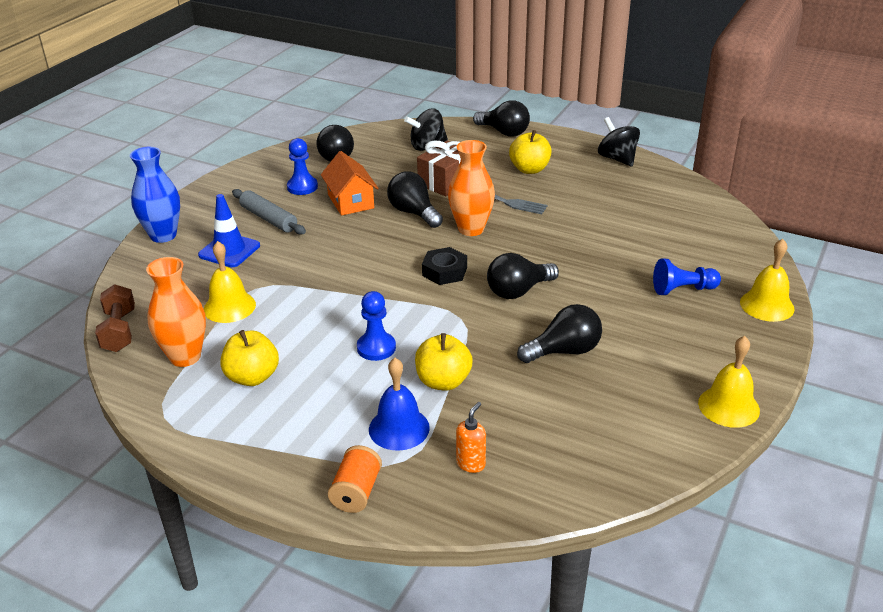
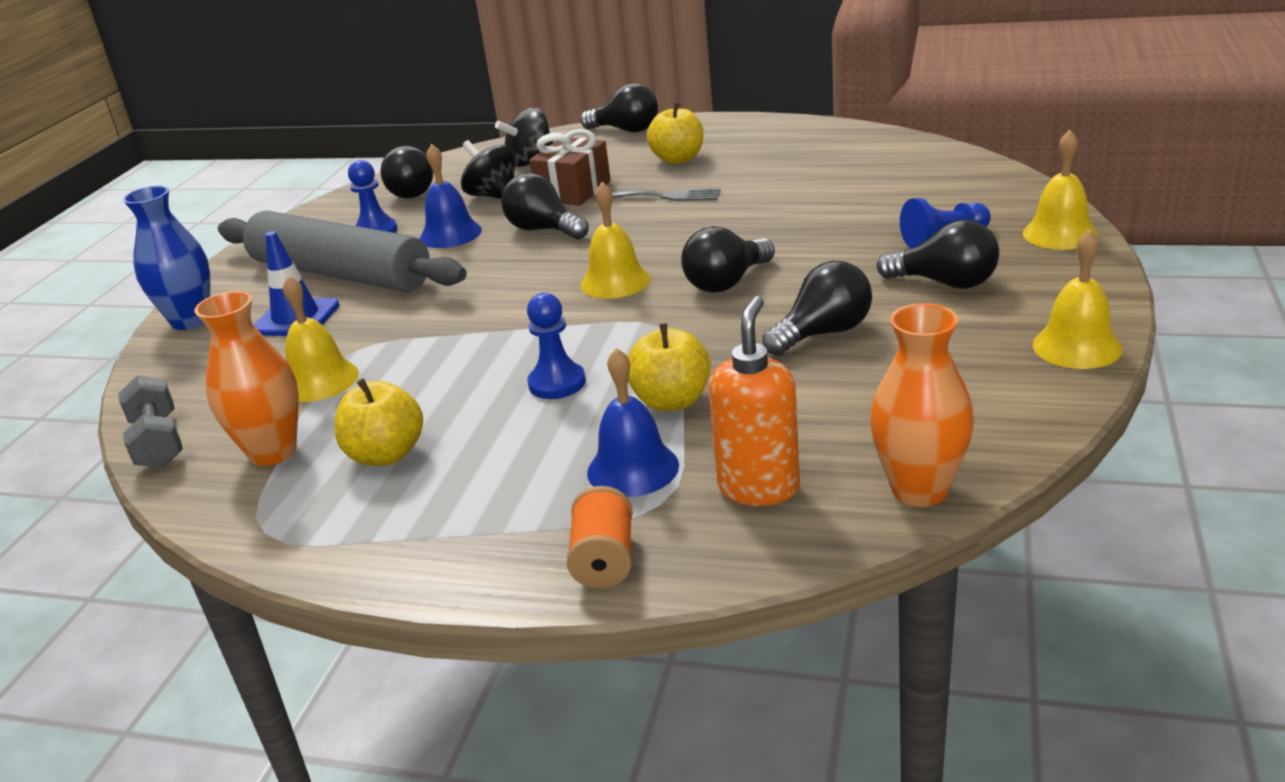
camera: 10 degrees left, 5 degrees down
(119, 331) = (158, 442): brown dumbbell -> grey dumbbell
(269, 218) = (341, 273): grey rolling pin -> grey rolling pin, size x1.99
(350, 201) = (450, 234): orange house -> blue bell
(444, 271) = (615, 282): black nut -> yellow bell
(471, 229) = (630, 232): orange vase -> orange vase (919, 490)
(471, 464) = (758, 487): orange soap dispenser -> orange soap dispenser, size x1.80
(617, 159) = (785, 129): black spinning top -> black spinning top (493, 196)
(665, 329) = (945, 283): none -> black light bulb

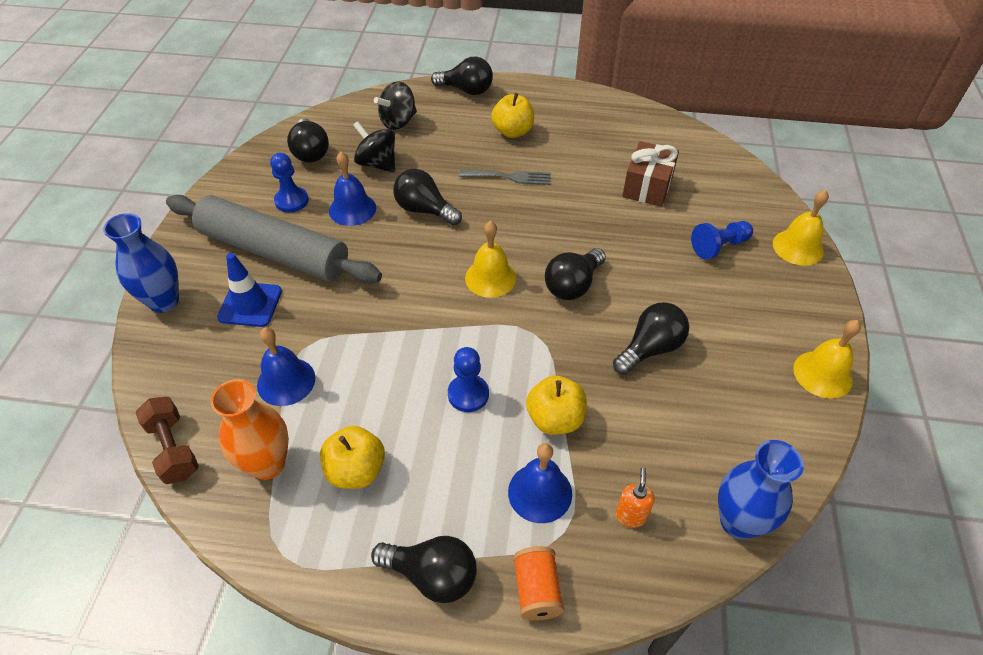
camera: 10 degrees left, 20 degrees up
(158, 442) = (173, 448): grey dumbbell -> brown dumbbell
(320, 380) = (286, 381): yellow bell -> blue bell
(573, 191) = (439, 163): brown gift -> brown gift (647, 187)
(758, 487) = (630, 516): orange soap dispenser -> orange soap dispenser, size x0.56
(919, 490) = (738, 522): orange vase -> blue vase
(945, 283) = (727, 297): black light bulb -> black light bulb (432, 575)

